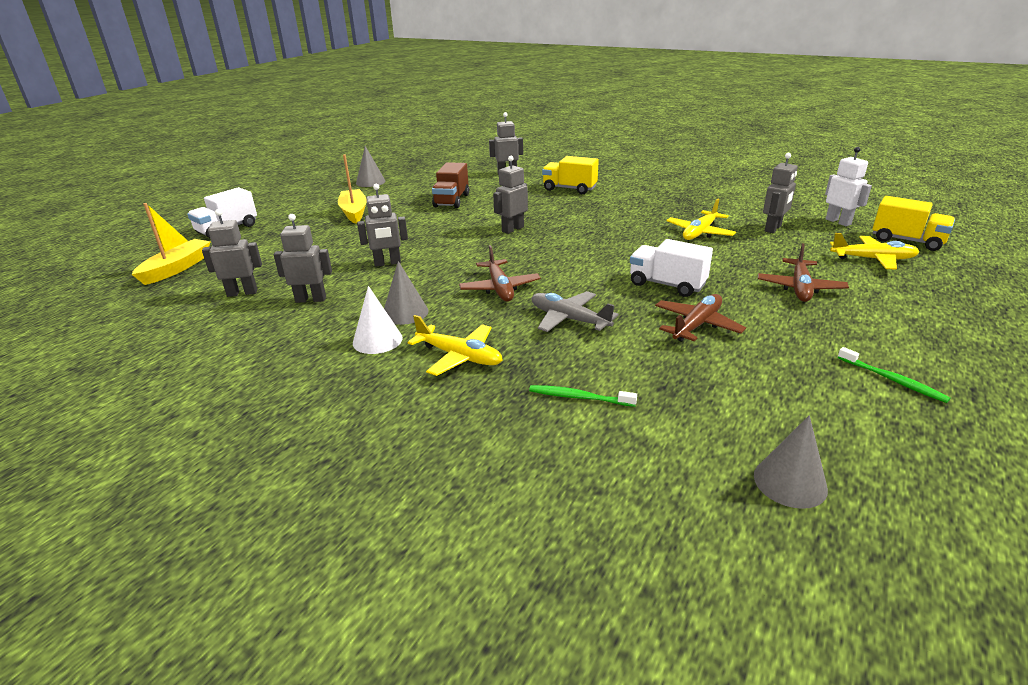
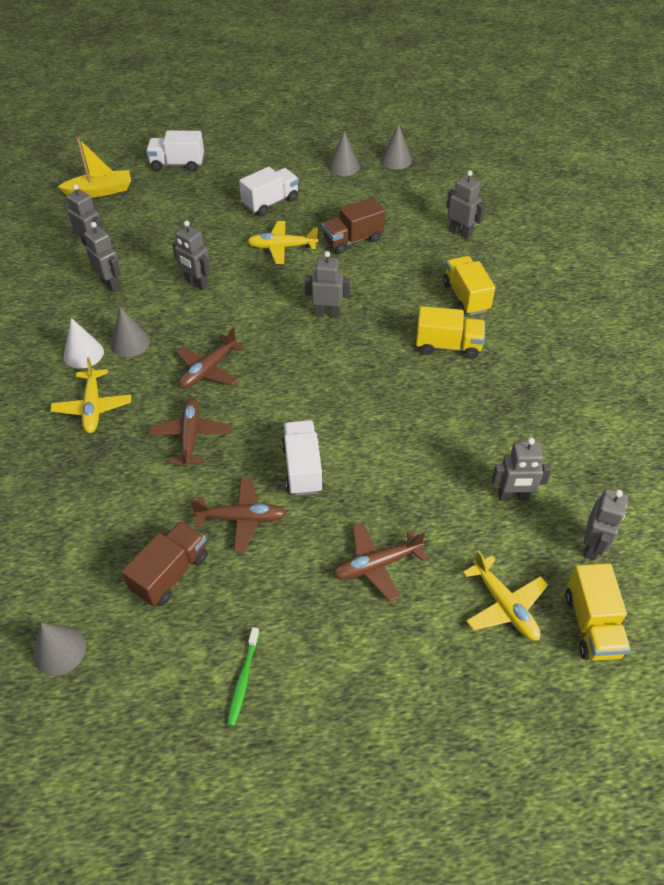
camera: 50 degrees right, 20 degrees up
(354, 212) = (270, 202): yellow boat -> white truck
(400, 168) = (396, 160): none -> grey cone
(569, 319) = (190, 436): grey plane -> brown plane
(579, 397) = (86, 496): green toothbrush -> none
(607, 206) = (448, 346): none -> yellow truck
(699, 233) = (444, 443): yellow plane -> yellow plane (282, 247)
(732, 379) = (170, 573): none -> brown truck
(838, 222) = (592, 546): white robot -> grey robot

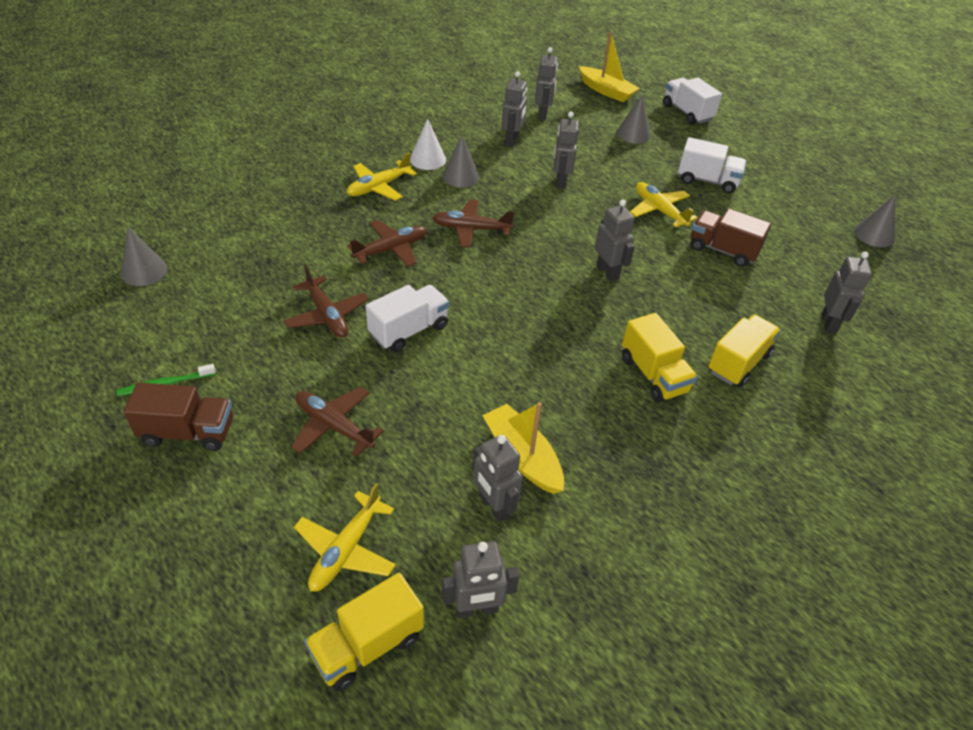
camera: 55 degrees right, 5 degrees down
(170, 573) = (245, 298): brown truck -> brown truck (188, 432)
(343, 166) = (815, 204): grey cone -> grey cone (633, 134)
(478, 458) = (522, 456): none -> yellow boat

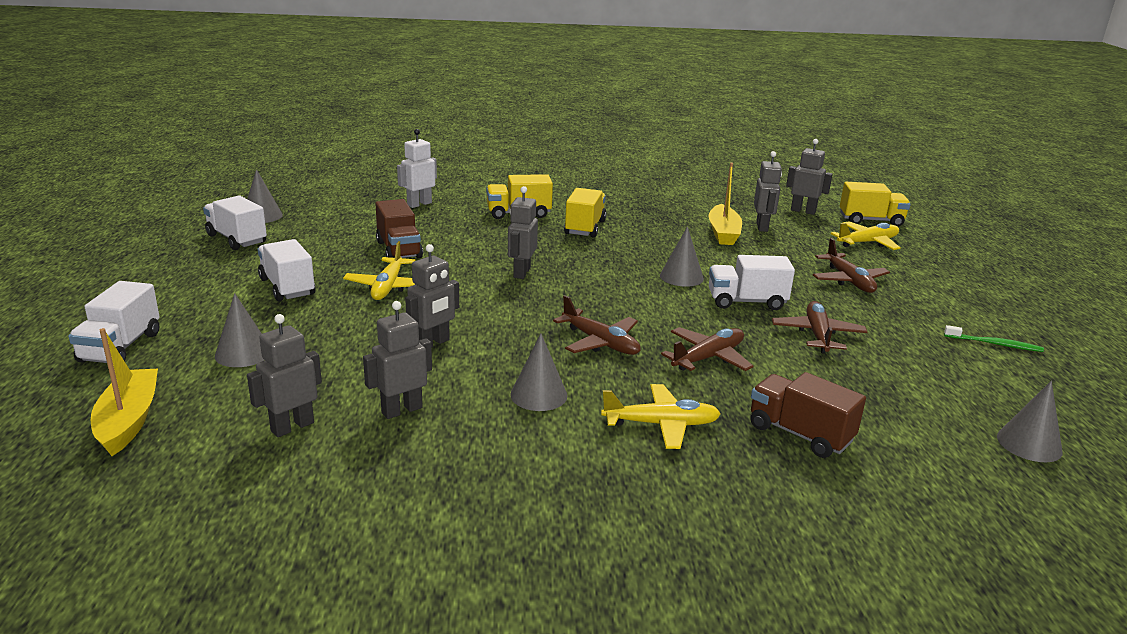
camera: 140 degrees left, 20 degrees down
(188, 432) = (972, 313): brown truck -> brown truck (799, 434)
(391, 249) = (708, 358): brown plane -> brown plane turned 135 degrees clockwise
(427, 159) = (553, 433): white cone -> none
(489, 338) = (681, 277): none -> grey cone
(825, 203) = (236, 239): none -> white truck
(829, 323) = (419, 204): grey robot -> white robot

